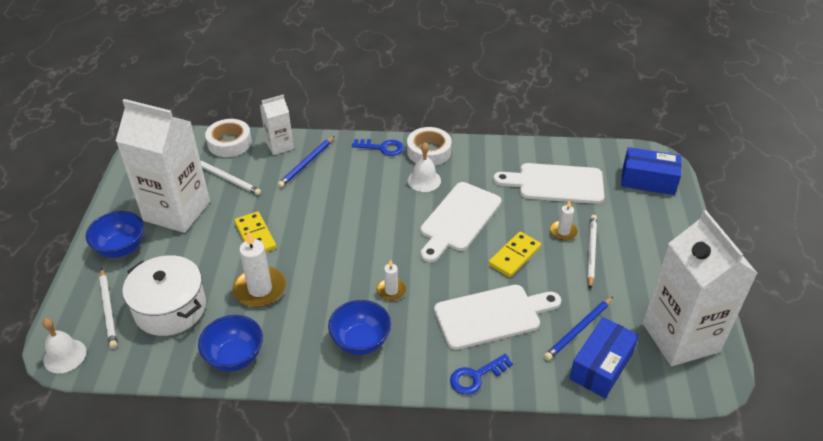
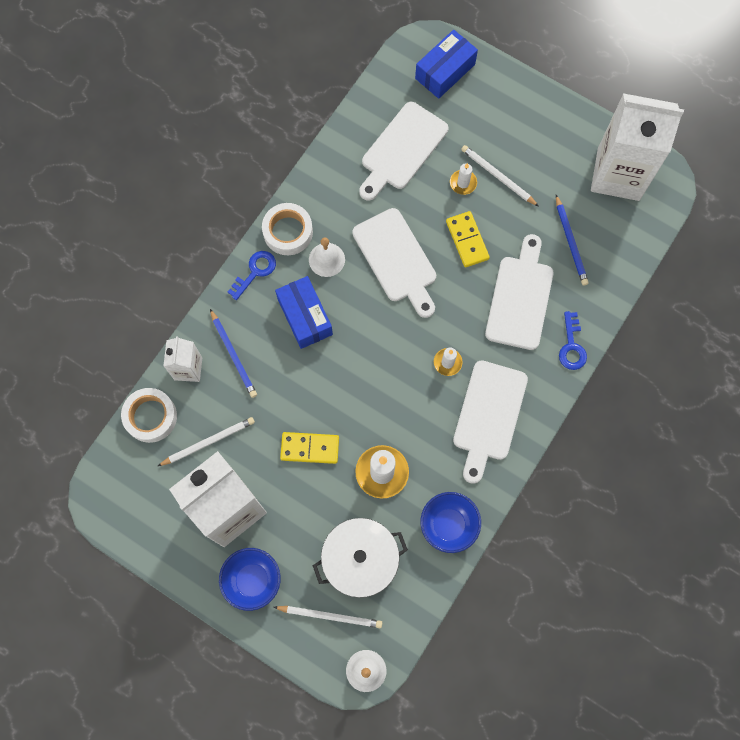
camera: 60 degrees left, 30 degrees up
(361, 341) = (488, 415): blue bowl -> white cutting board
(601, 366) = (612, 249): blue box -> blue box (305, 317)

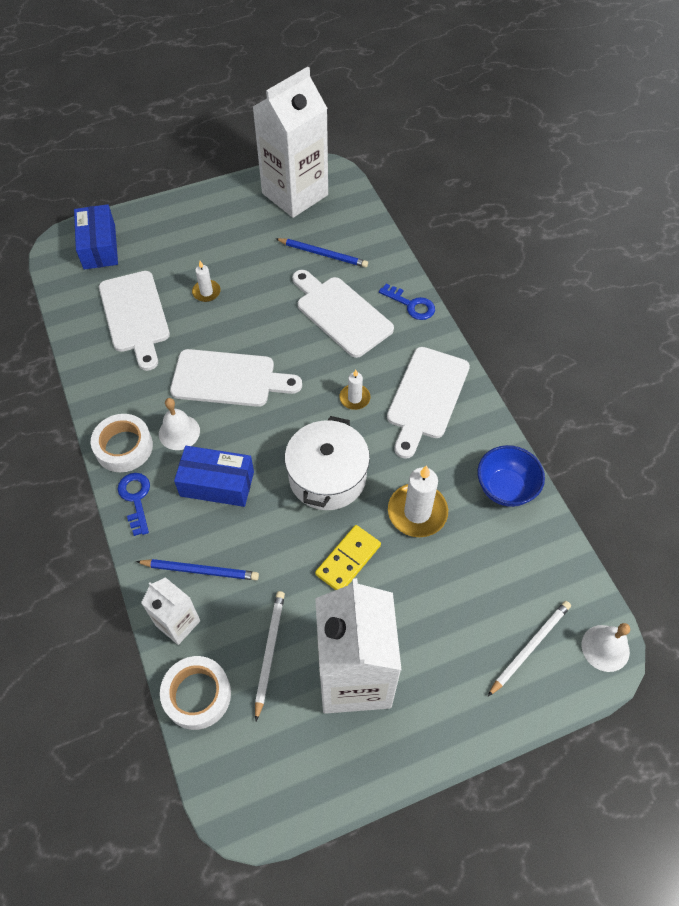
camera: 55 degrees left, 15 degrees down
(252, 580) = (445, 701): blue bowl -> none
(360, 560) = (490, 584): white pot -> white pot (327, 476)
(467, 240) = (258, 319): yellow domino -> none
(488, 415) = (426, 397): white cutting board -> white cutting board turned 60 degrees clockwise
(498, 176) = (223, 266): white pencil -> none

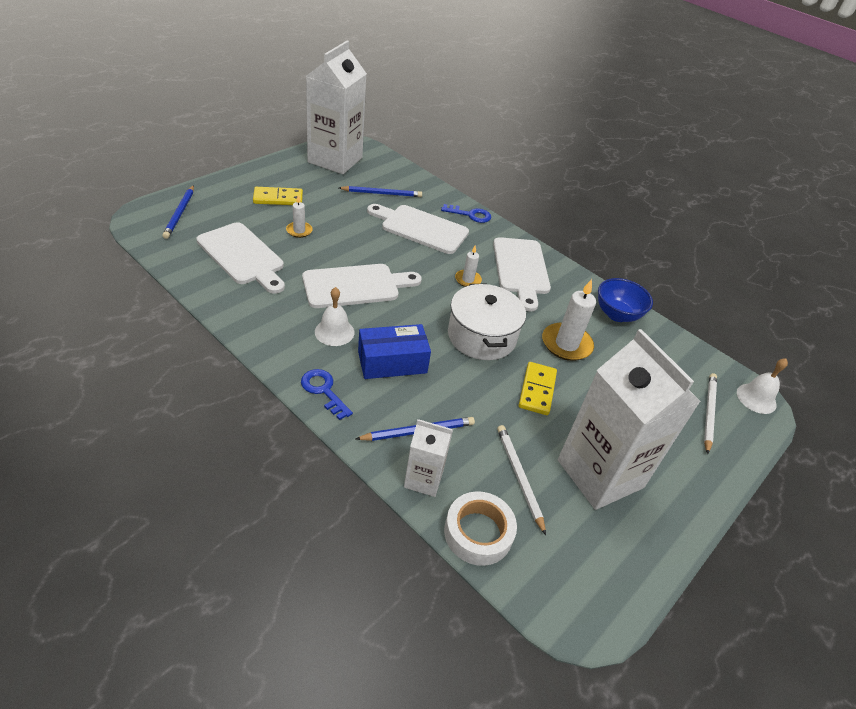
camera: 30 degrees left, 15 degrees down
(99, 246) = (180, 213): blue box -> blue pencil
(124, 447) = (288, 354): white tape -> none
(205, 242) = (278, 198): none -> yellow domino

